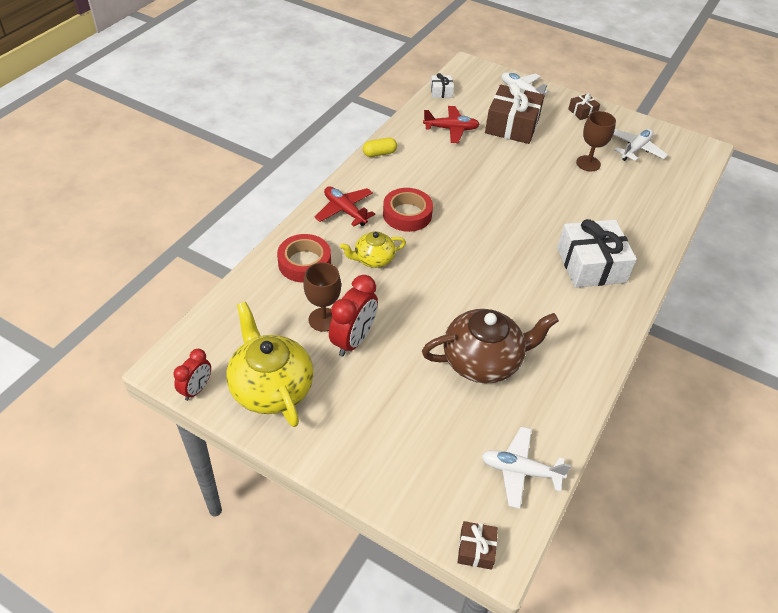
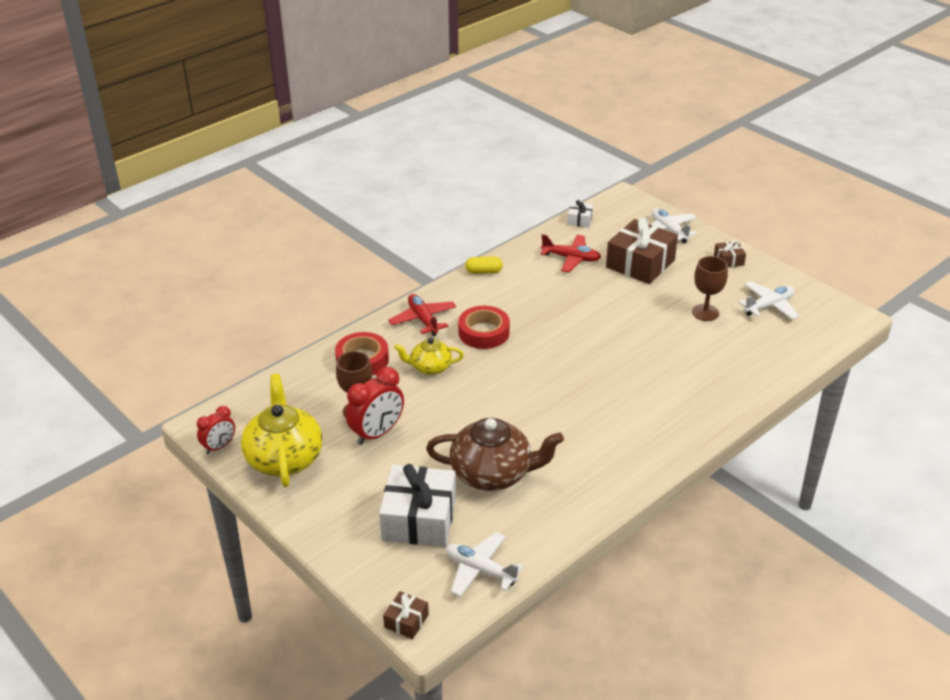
camera: 20 degrees right, 10 degrees down
(591, 265) = (652, 409): white gift -> white gift (419, 519)

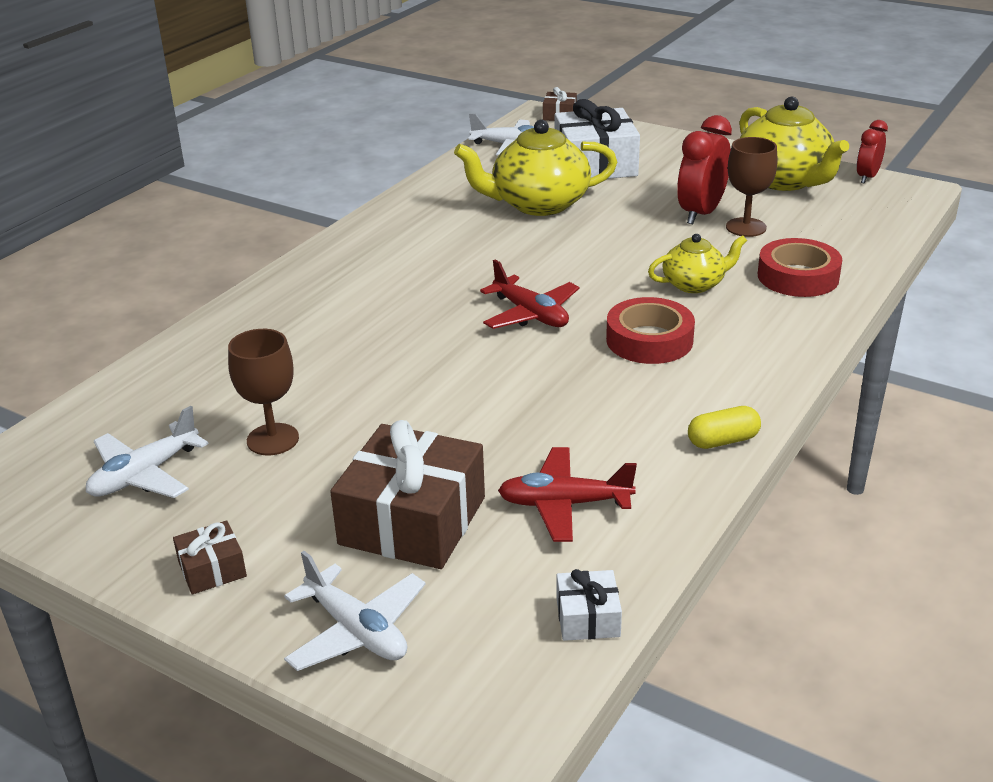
camera: 165 degrees right, 5 degrees down
(423, 320) = (760, 341): red plane -> red plane (530, 314)
(493, 473) = (538, 204): brown teapot -> yellow teapot

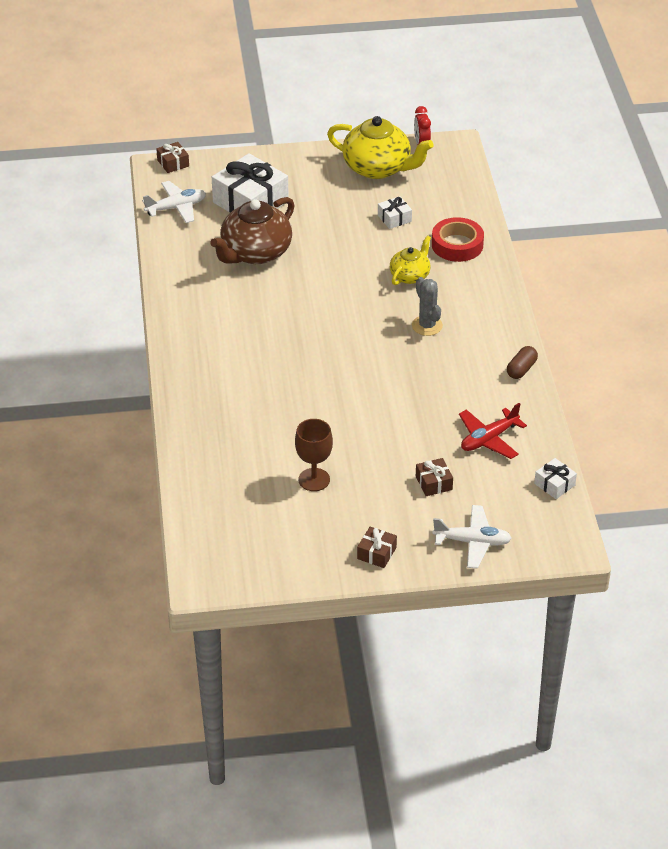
camera: 40 degrees left, 10 degrees up
(145, 474) = (278, 531): white plane -> none
(412, 520) = (433, 483): brown gift -> brown gift, size x0.46
(530, 314) = (348, 338): red plane -> none
(538, 204) = (255, 253): yellow teapot -> brown teapot
(649, 340) = (427, 326): red tape -> grey cactus
(701, 213) = (358, 218): red clock -> none
(723, 441) = (521, 369): yellow capsule -> brown capsule
(746, 227) = (394, 218): brown goblet -> white gift

